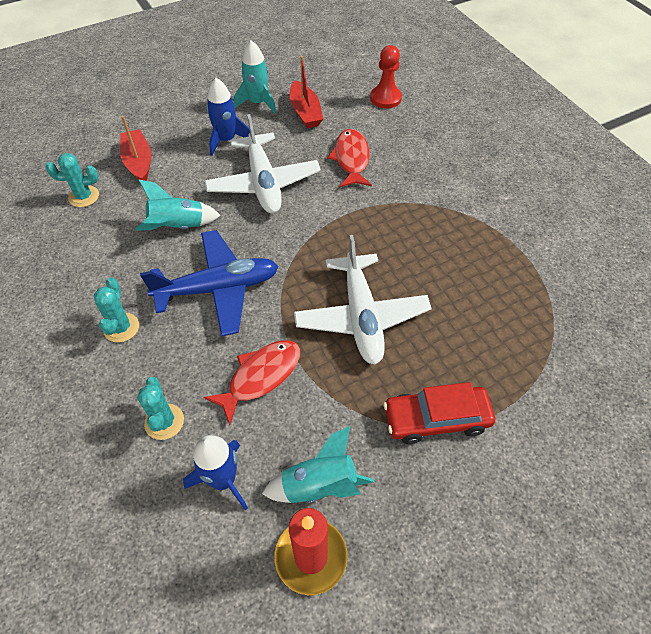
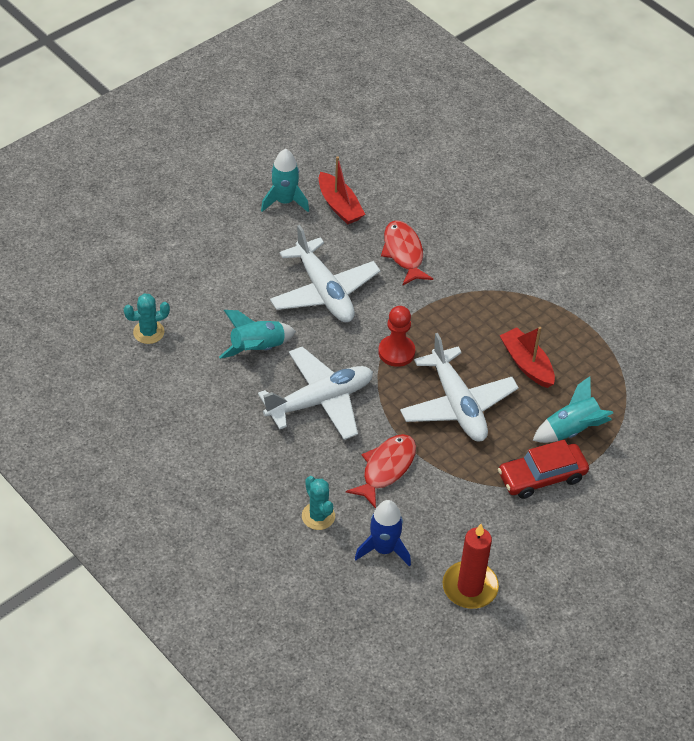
camera: 15 degrees left, 5 degrees down
(121, 327) = (246, 448): turquoise cactus -> none
(138, 162) = (187, 287): red boat -> red boat (526, 364)
(218, 289) = (320, 401): blue plane -> white plane
(226, 140) = (268, 249): blue rocket -> none
(319, 485) = (461, 540): turquoise rocket -> turquoise rocket (571, 430)
(385, 98) = (419, 177): red pawn -> red pawn (396, 352)

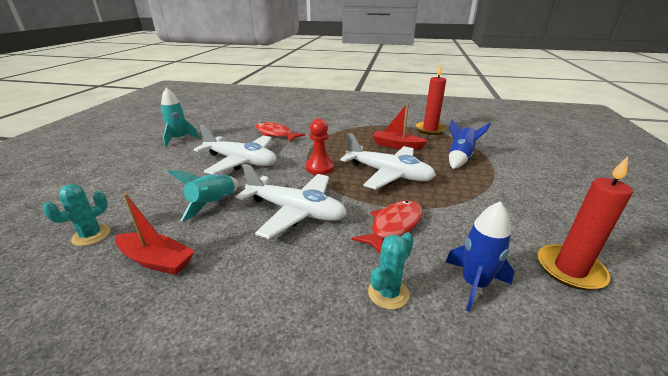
camera: 35 degrees left, 20 degrees down
(318, 516) = (388, 293): turquoise cactus -> turquoise cactus turned 75 degrees counterclockwise
(320, 401) = (295, 211): white plane -> white plane turned 90 degrees clockwise
(339, 206) = (218, 131): red boat -> red boat (156, 260)
(386, 468) = (394, 226): red fish -> red fish turned 45 degrees clockwise
(542, 477) = (484, 182): red car -> none
(571, 430) = (460, 158): turquoise rocket -> blue rocket
(615, 357) = (430, 130): none -> red candle

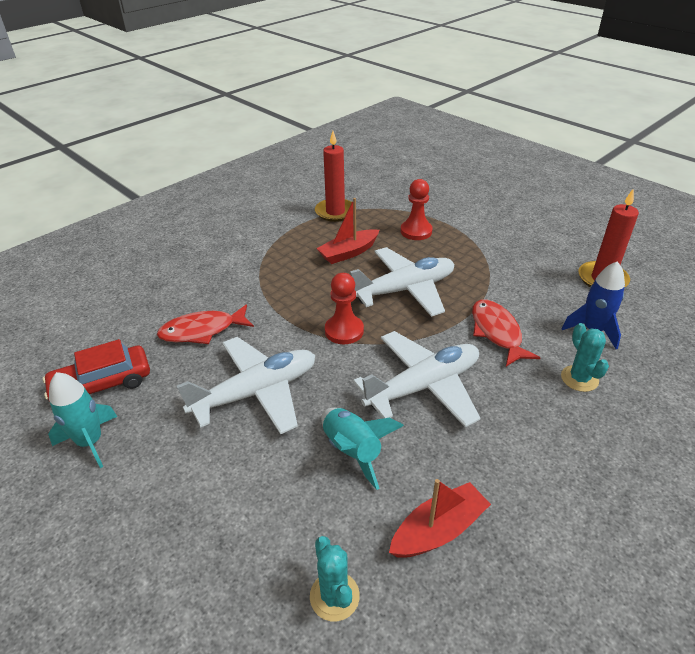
camera: 55 degrees left, 10 degrees up
(218, 128) = (102, 384): none -> red car
(460, 158) = (416, 231): blue rocket -> red pawn

